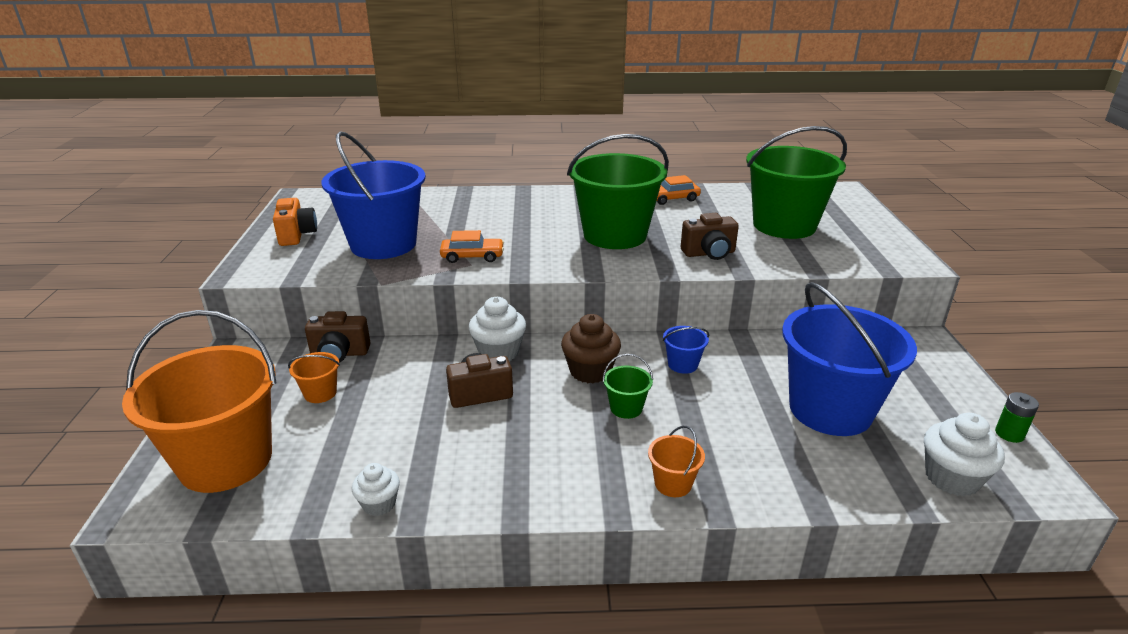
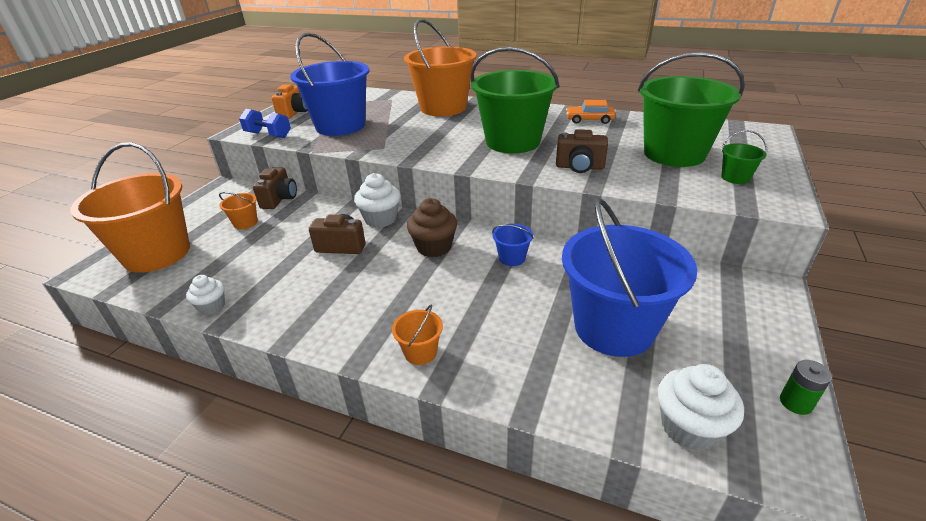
camera: 25 degrees right, 5 degrees up
(292, 271) = (268, 135): none -> blue dumbbell
(339, 354) = (279, 199): brown camera -> brown camera turned 105 degrees counterclockwise
(472, 256) = (390, 142): orange car -> none
(494, 204) = (443, 108): none -> orange bucket
(626, 408) = (436, 282): green bucket -> green bucket (735, 178)

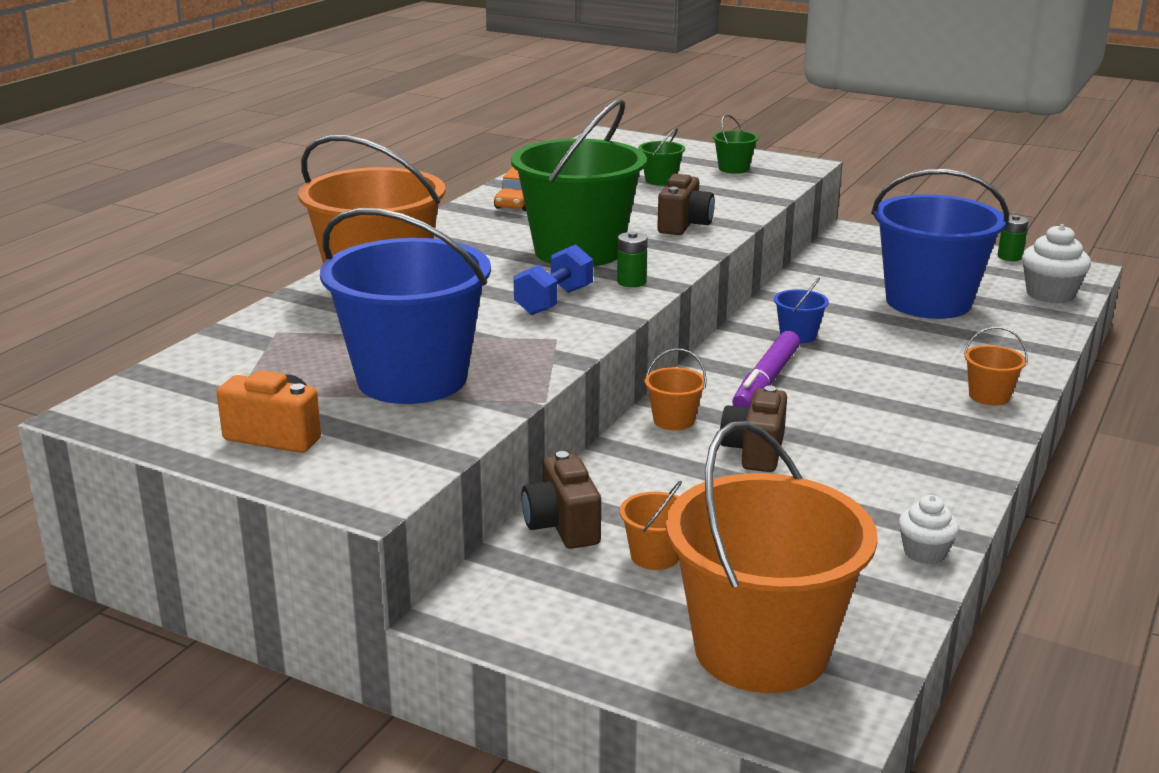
camera: 85 degrees left, 10 degrees down
(268, 135) = (415, 455): blue dumbbell -> blue dumbbell (554, 301)
(279, 199) = (562, 526): brown camera -> brown camera turned 120 degrees counterclockwise
(380, 219) = (673, 420): white cupcake -> orange bucket
(434, 247) = (766, 382): brown cupcake -> purple marker
(467, 159) = (631, 282): none -> green battery
(674, 154) = (660, 180): green bucket -> green bucket, size x0.41

